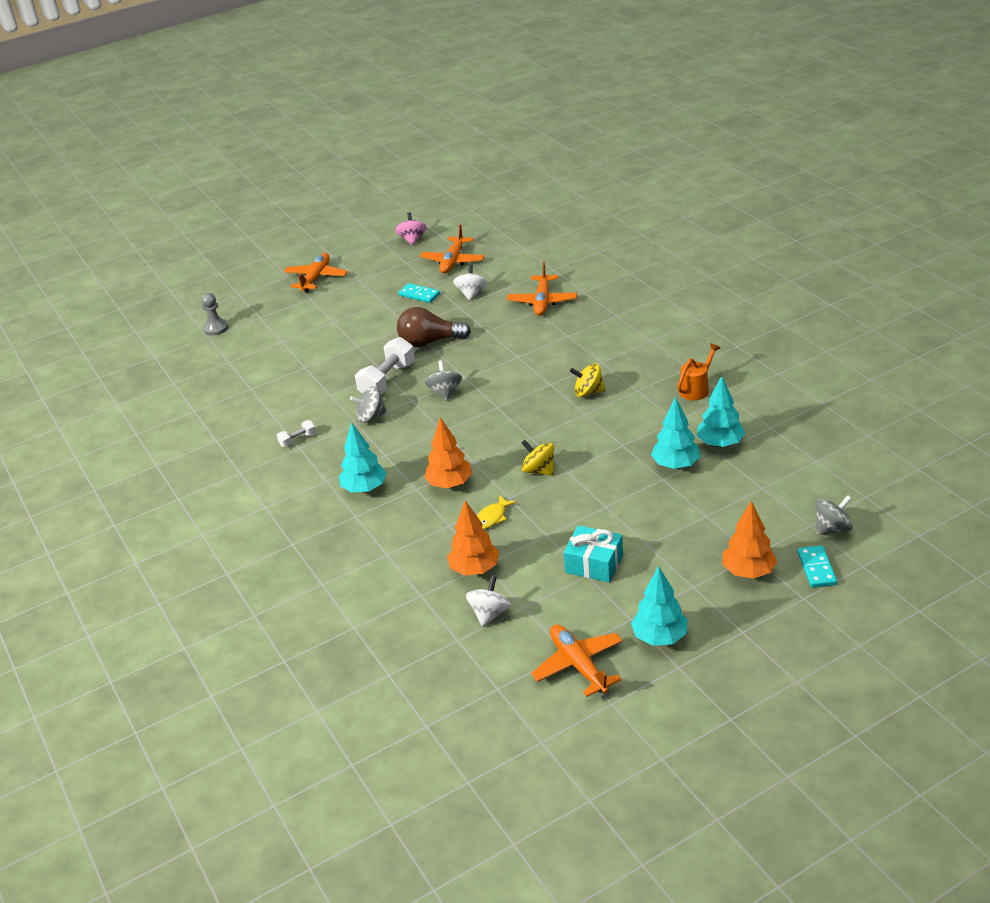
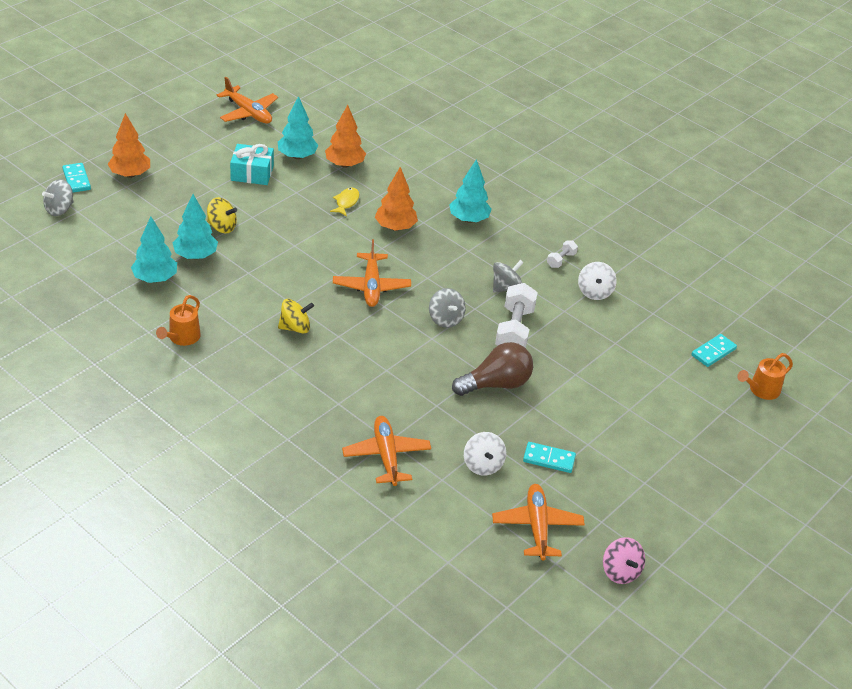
camera: 155 degrees right, 5 degrees up
(216, 328) = (761, 390): grey pawn -> orange watering can
(227, 356) = (713, 352): none -> turquoise domino
(316, 278) = (704, 482): orange plane -> orange plane (371, 286)
(490, 614) = (321, 137): white spinning top -> white spinning top (594, 292)
(539, 470) = (320, 244): yellow spinning top -> yellow spinning top (222, 227)
(659, 637) = (194, 130): turquoise tree -> turquoise tree (297, 156)

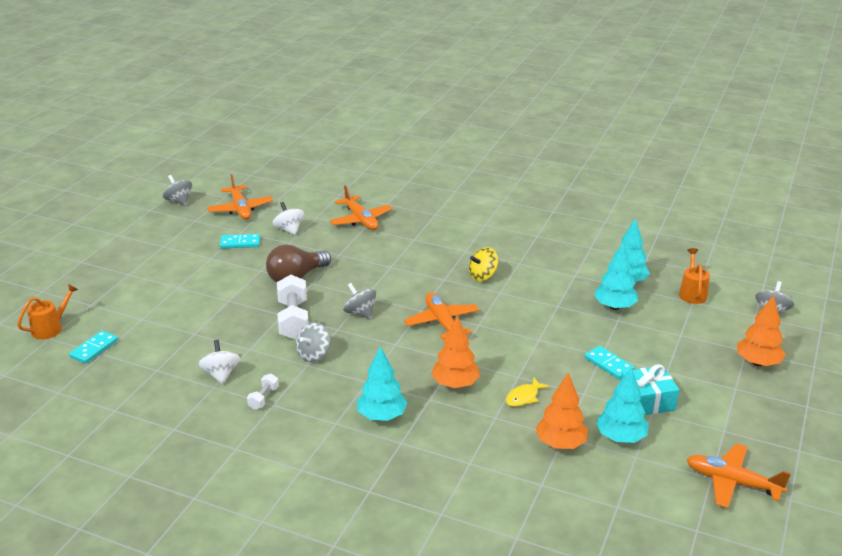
camera: 165 degrees right, 10 degrees down
(76, 179) = (796, 343): turquoise domino -> turquoise domino (608, 364)
(182, 338) = (562, 249): orange watering can -> orange watering can (692, 293)
(222, 227) = (618, 337): yellow spinning top -> none
(346, 202) = (524, 397): yellow fish -> yellow fish turned 45 degrees clockwise
(620, 572) = (179, 201): pink spinning top -> grey spinning top

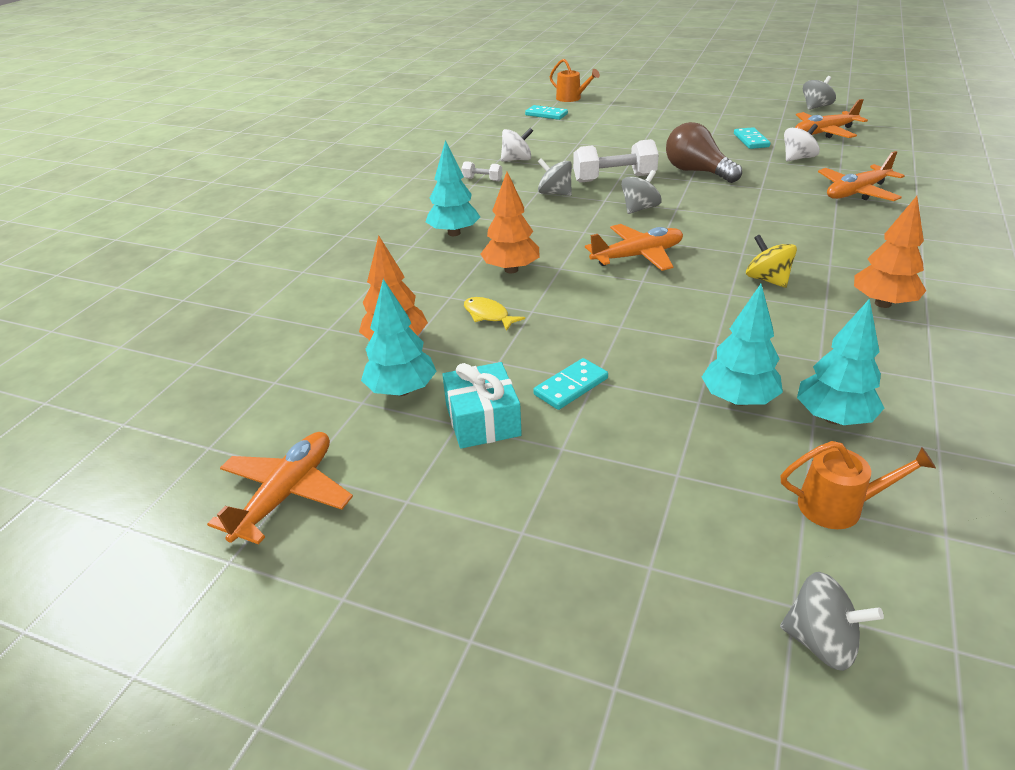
camera: 90 degrees right, 5 degrees up
(758, 363) = (608, 580): orange tree -> orange tree (882, 303)

